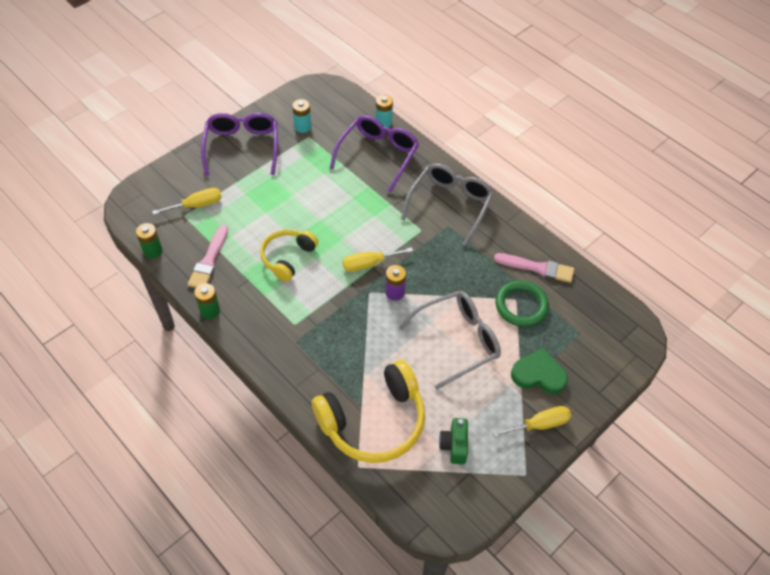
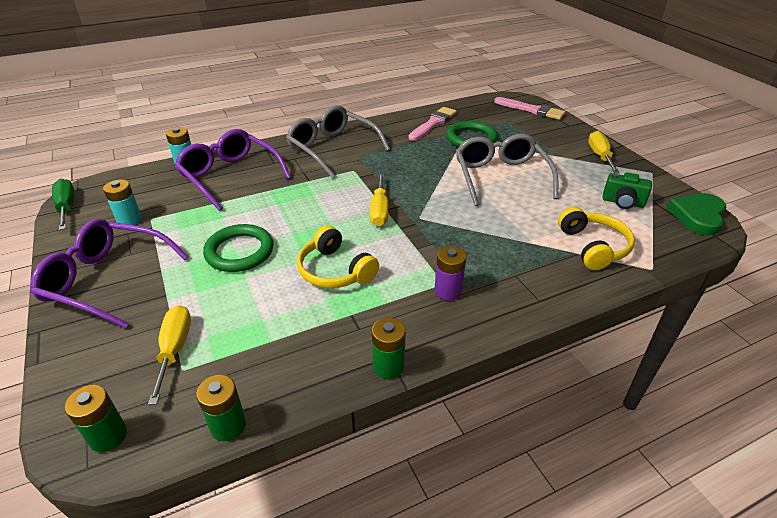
camera: 70 degrees left, 15 degrees down
(137, 206) = (108, 436): none -> green battery
(209, 260) = (293, 352): pink brush -> pink brush (531, 110)
(290, 199) = (239, 251): none -> green ring
(305, 88) = (67, 207): none -> green screwdriver
(374, 421) = (593, 247): yellow headphones -> yellow headphones, size x0.60
(394, 292) = (427, 201): purple battery -> purple battery (448, 291)
(538, 374) = (547, 146): green heart -> green heart (698, 216)

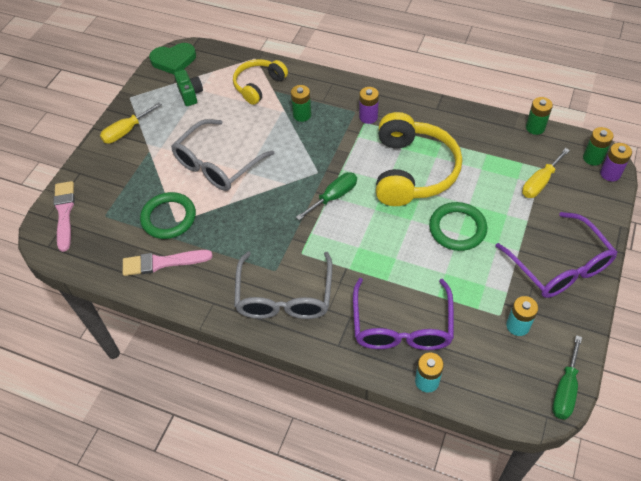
camera: 130 degrees left, 15 degrees up
(70, 428) = (610, 174): none -> purple battery
(335, 271) = (413, 171): yellow headphones -> yellow headphones, size x1.68
(379, 210) = (334, 197): yellow screwdriver -> green screwdriver
(388, 366) = (441, 104): green battery -> green battery (302, 115)

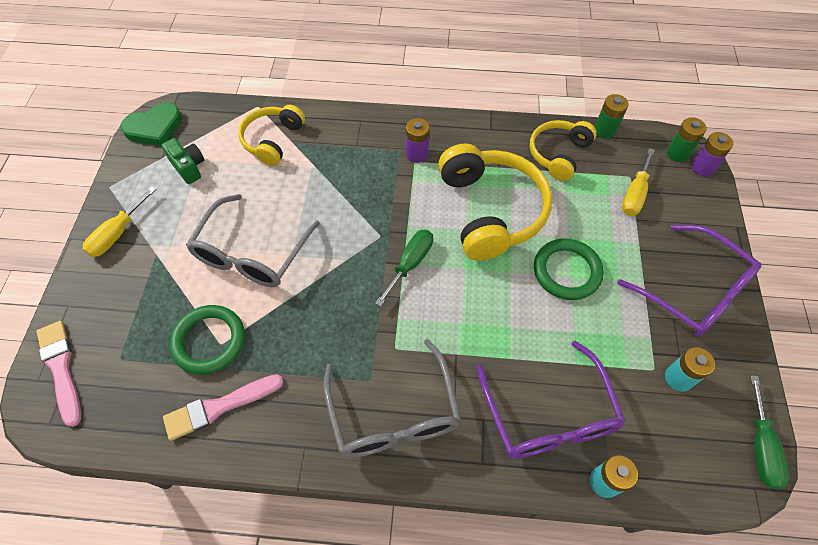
camera: 20 degrees left, 5 degrees up
(302, 115) = (337, 167): green battery -> none
(486, 139) = (558, 154): none -> yellow headphones

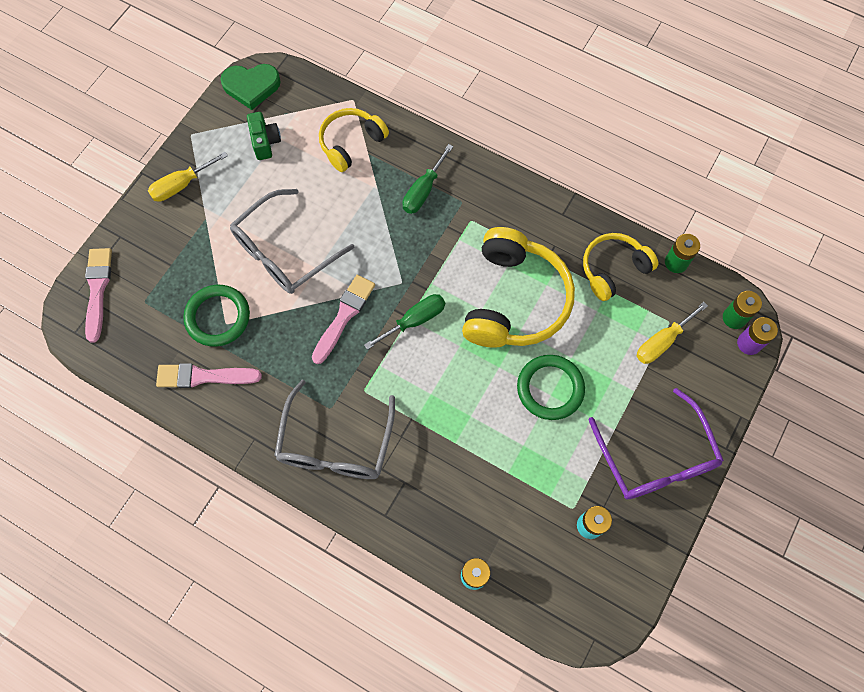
camera: 25 degrees right, 10 degrees up
(340, 287) = (344, 316): none -> pink brush
(417, 154) = (477, 213): purple battery -> none
(549, 414) = (460, 503): purple glasses -> none
(760, 447) = (622, 612): green screwdriver -> green screwdriver (423, 191)

